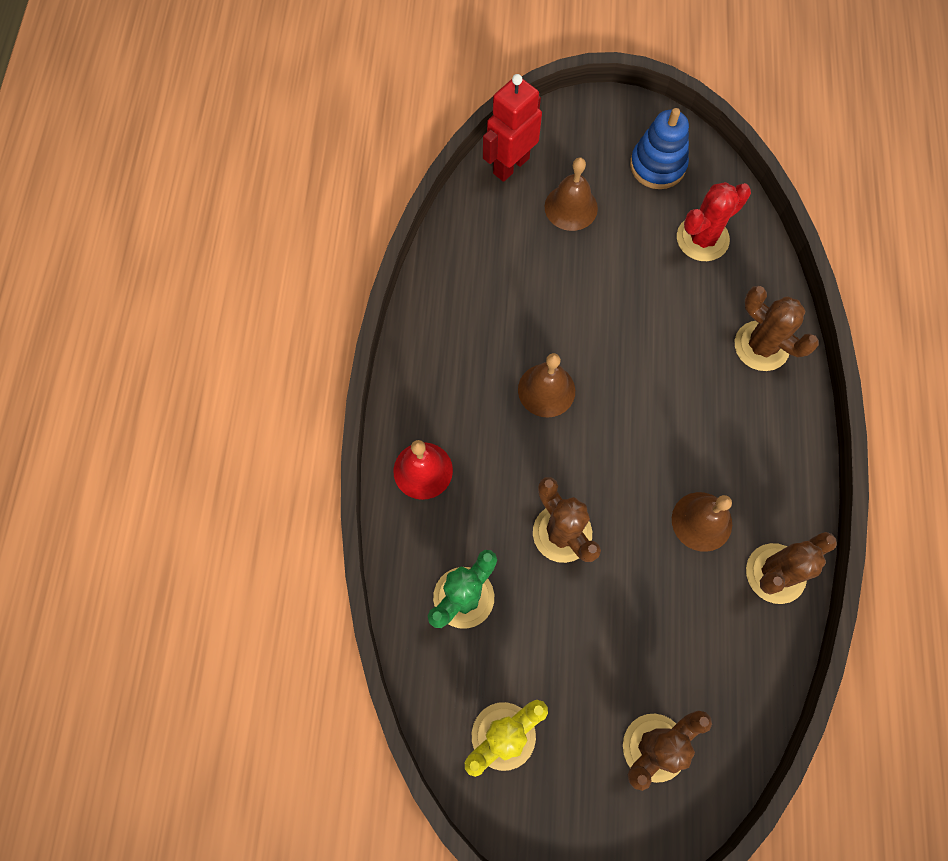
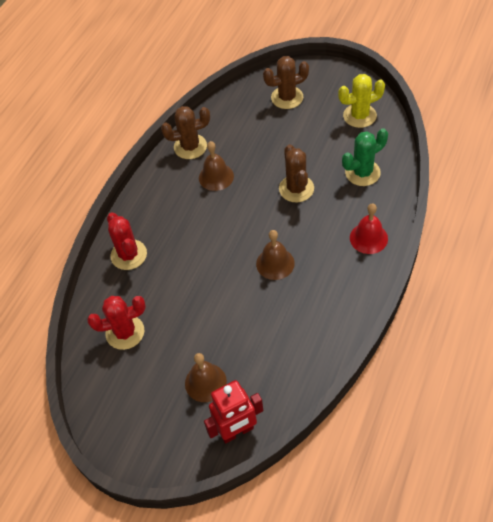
camera: 155 degrees left, 15 degrees down
(657, 166) = (125, 397): blue stacking toy -> none
(761, 346) = (129, 255): brown cactus -> red cactus

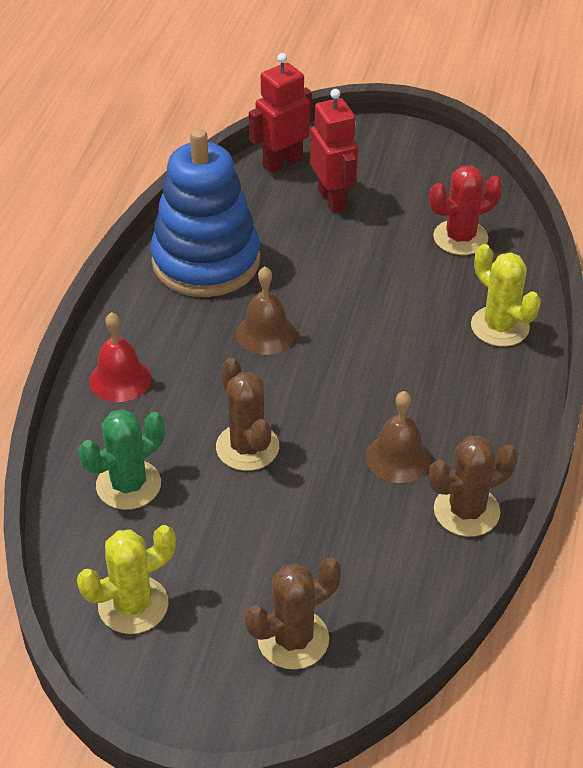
camera: 165 degrees right, 10 degrees down
(129, 255) = (500, 326): red cactus -> yellow cactus
(205, 382) = (333, 199): brown bell -> red robot
(308, 328) = (206, 261): none -> blue stacking toy

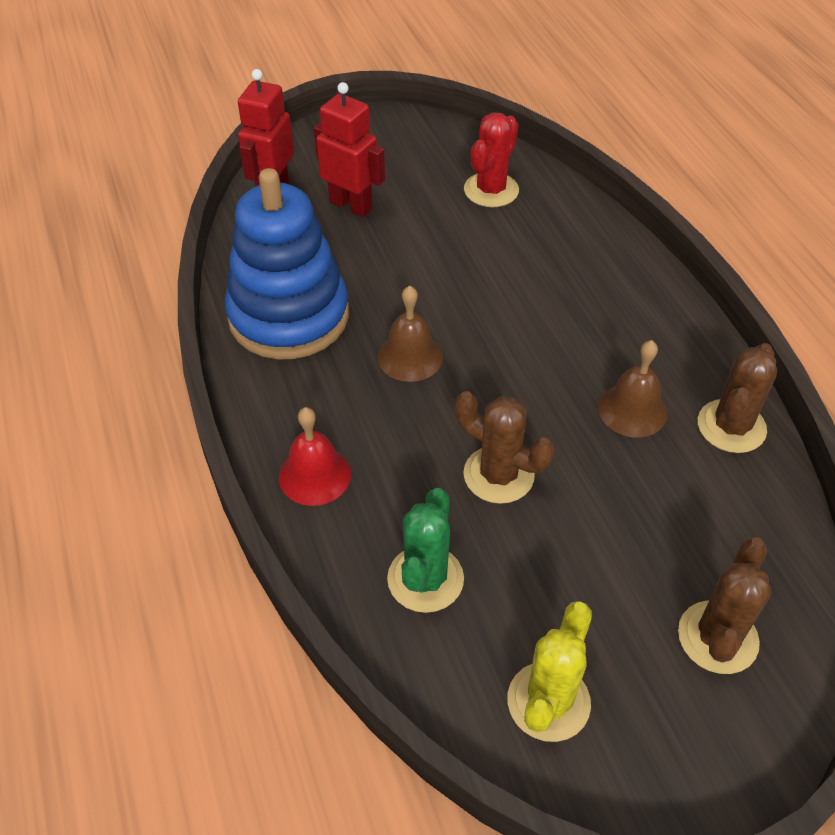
camera: 35 degrees left, 5 degrees up
(500, 326) = (596, 251): yellow cactus -> none

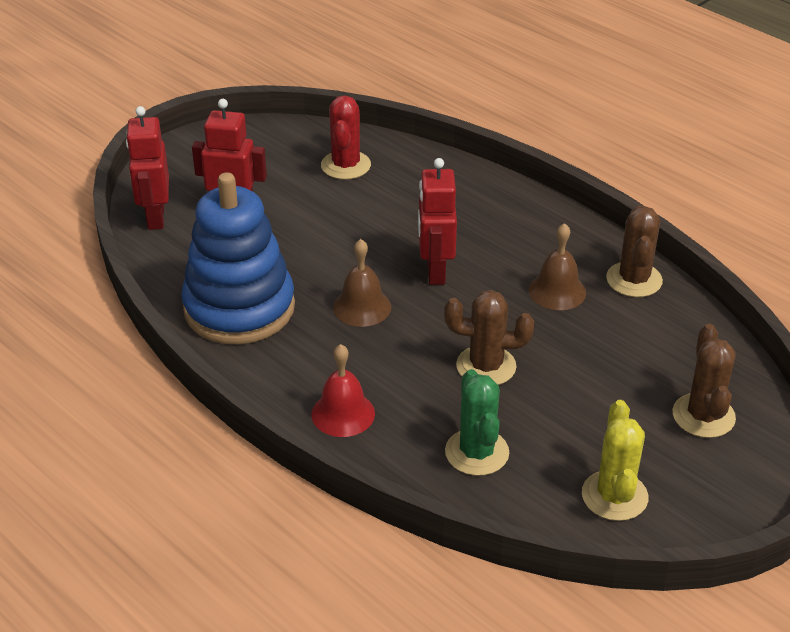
camera: 25 degrees left, 10 degrees down
(511, 341) = (435, 271): none -> red robot

